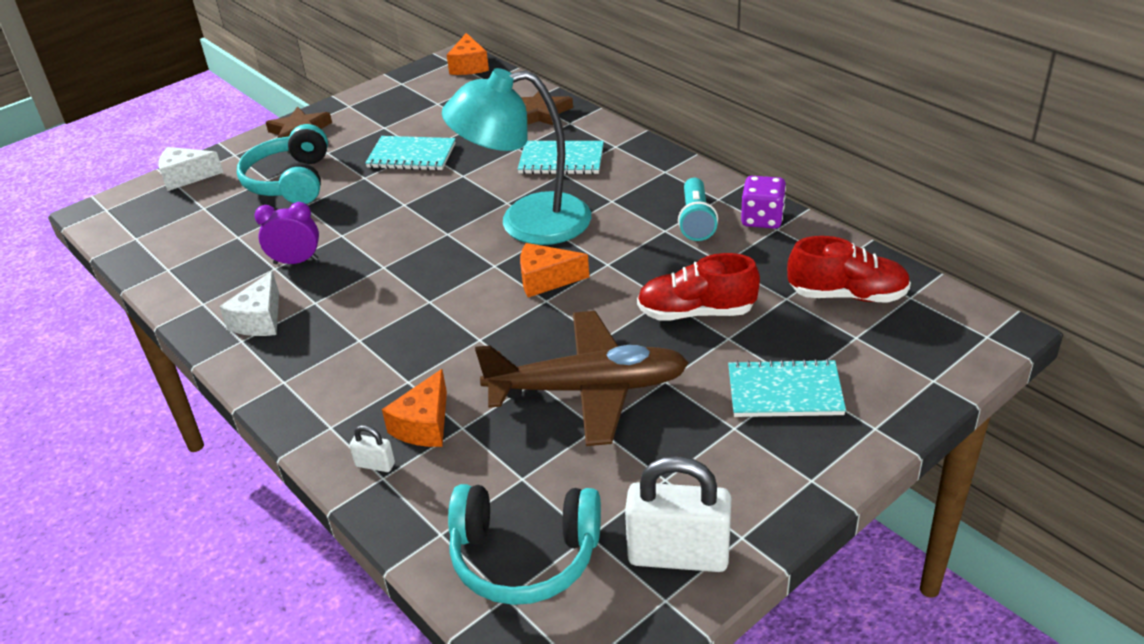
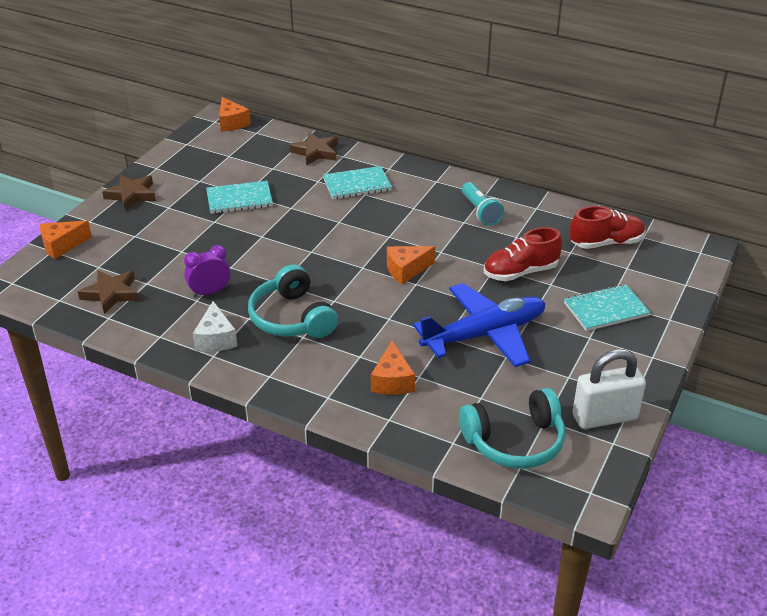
camera: 25 degrees left, 0 degrees up
(186, 177) = (62, 245): white cheese -> orange cheese
(192, 242) = (111, 294): none -> brown star
(291, 181) = (156, 234): turquoise headphones -> turquoise headphones (292, 318)
(375, 464) = (378, 413): white padlock -> none
(526, 222) = (363, 233): turquoise lamp -> none
(589, 389) = (485, 334): brown plane -> blue plane
(762, 219) = (523, 203): purple dice -> none

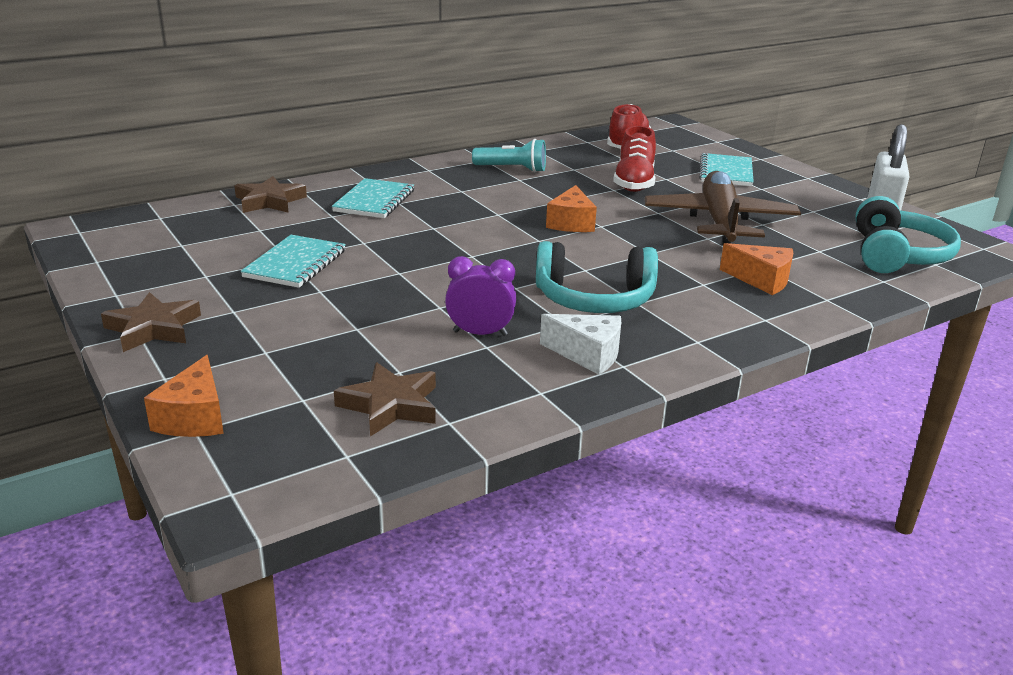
camera: 60 degrees left, 10 degrees down
(210, 292) = (480, 333): purple clock -> purple clock turned 90 degrees clockwise
(232, 123) = (106, 223): orange cheese -> none
(485, 334) = (719, 222): blue plane -> brown plane

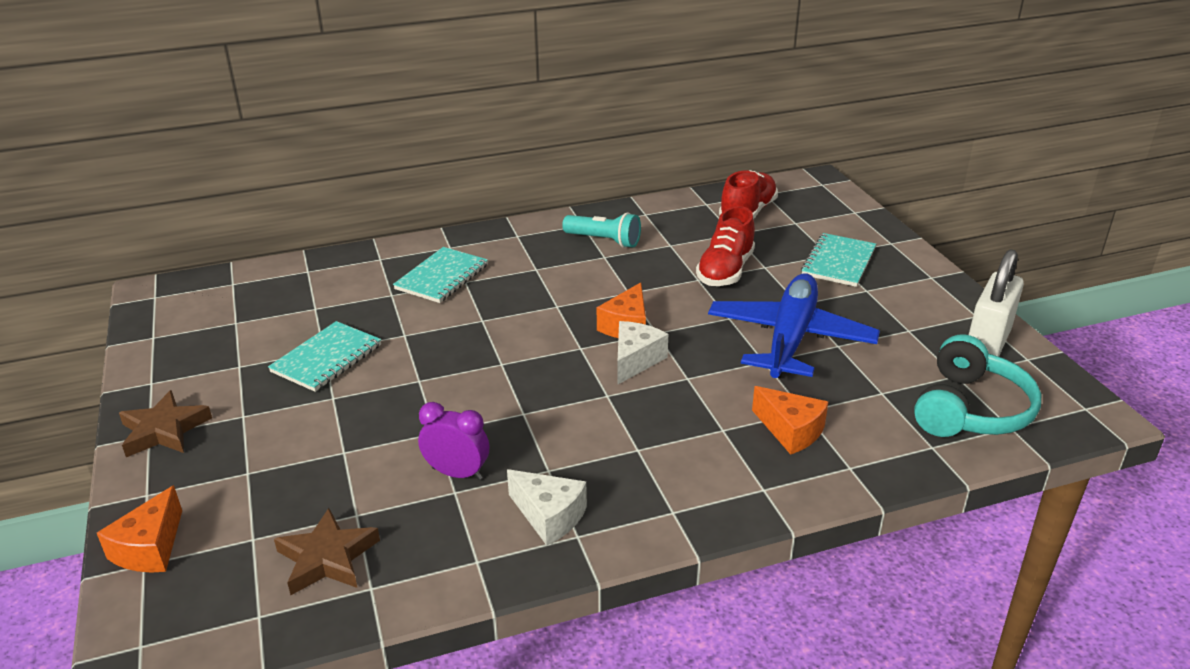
camera: 15 degrees right, 5 degrees up
(269, 201) = (342, 269): brown star -> none
(594, 299) = (595, 439): turquoise headphones -> none
(595, 245) = (635, 360): none -> white cheese
(719, 222) = (790, 338): brown plane -> blue plane

